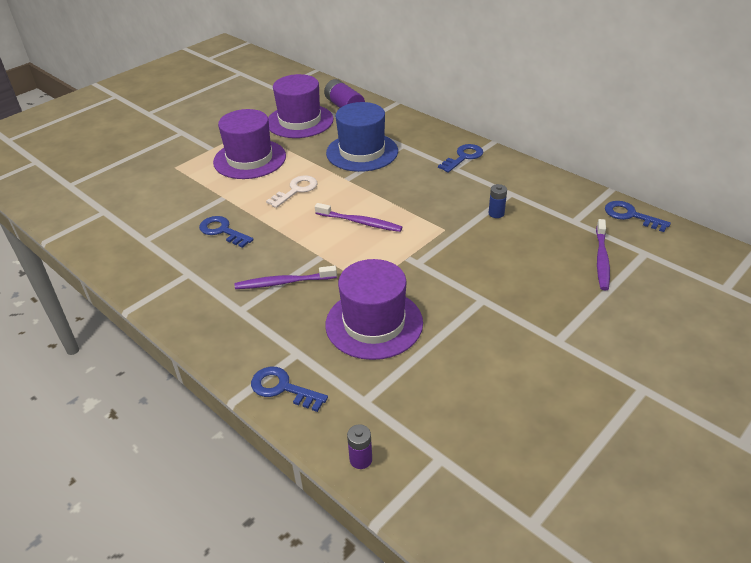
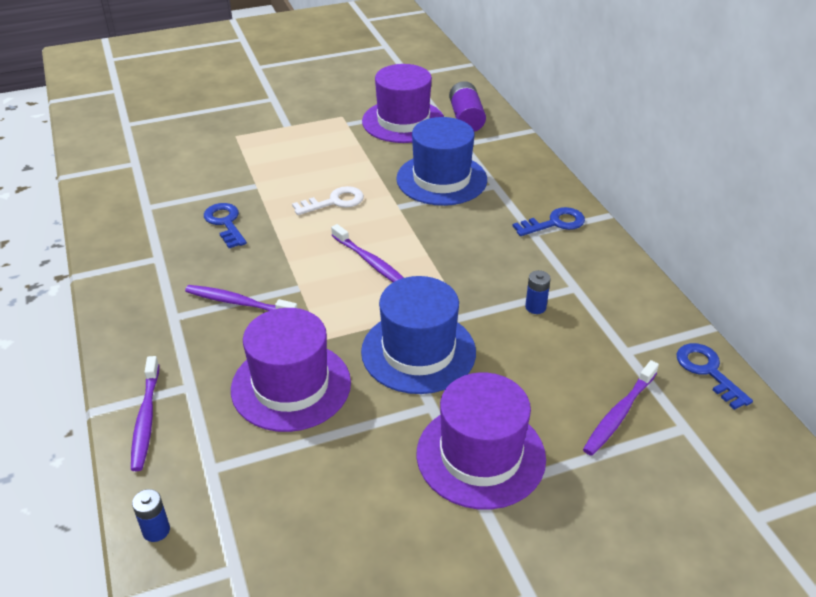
camera: 25 degrees right, 0 degrees up
(249, 159) = (315, 150): purple hat -> purple hat (480, 455)
(283, 388) = (146, 419): blue key -> purple toothbrush
(361, 459) = (156, 530): purple battery -> blue battery
(444, 268) = (418, 351): none -> blue hat

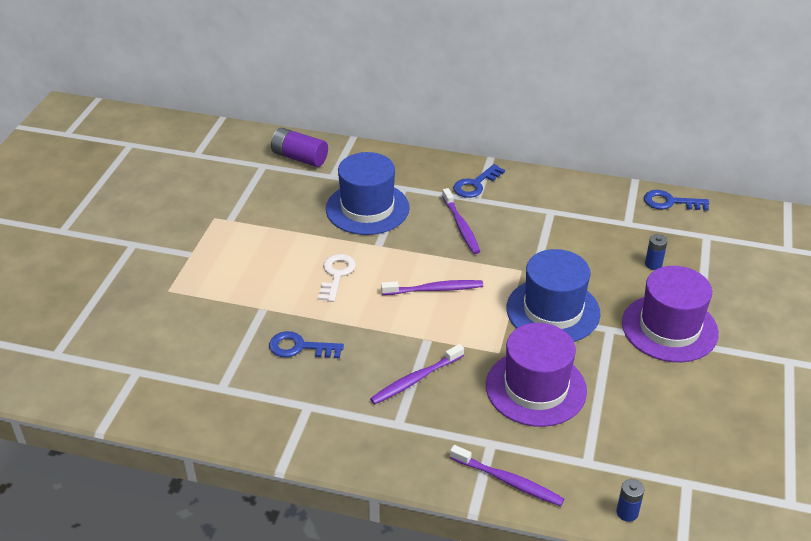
camera: 55 degrees left, 0 degrees up
(403, 121) = (264, 190): purple hat -> none
(535, 307) = (555, 237): blue battery -> blue battery (653, 264)
(554, 223) = (475, 184): blue key -> blue key turned 150 degrees counterclockwise
(619, 414) = (677, 254): purple toothbrush -> purple toothbrush (461, 226)

